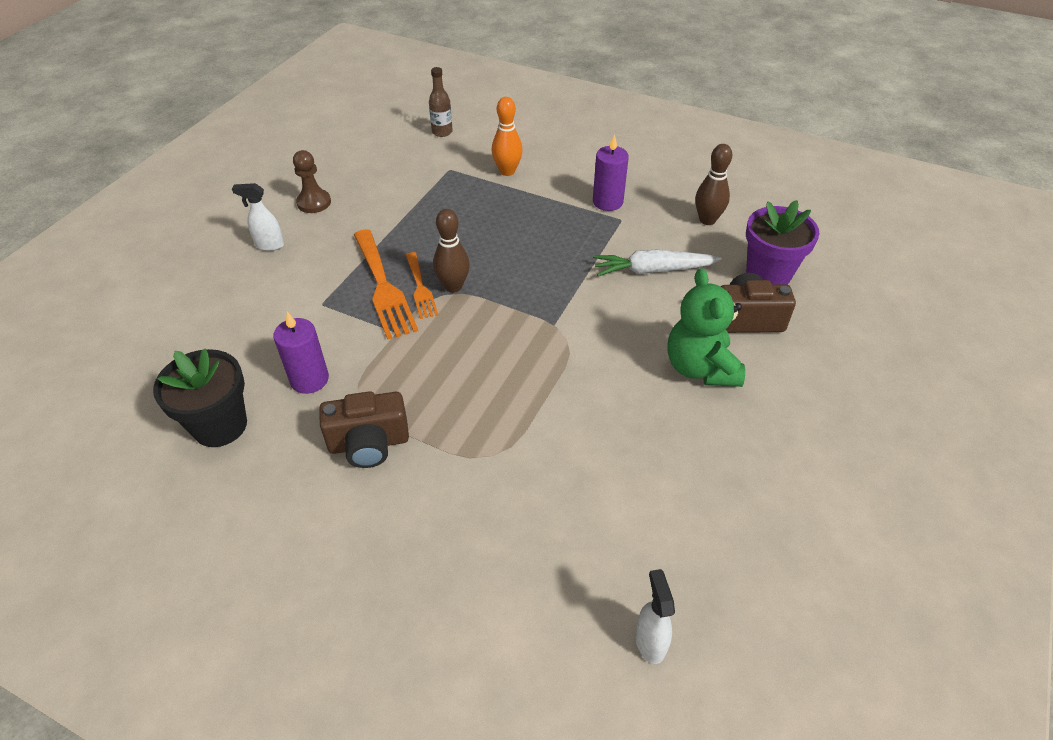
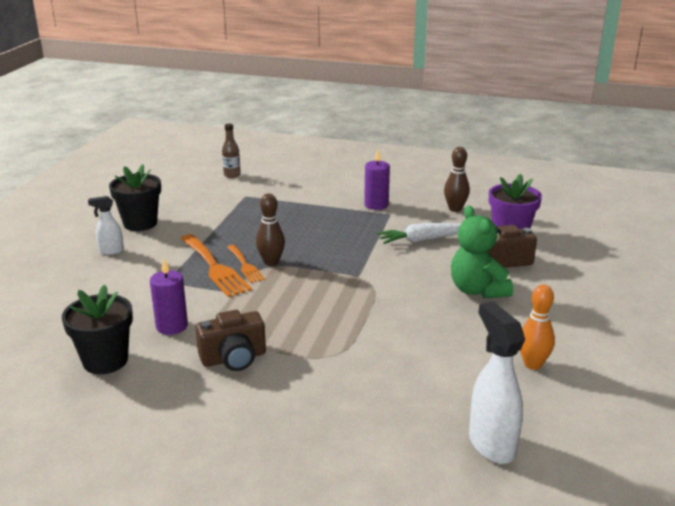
camera: 10 degrees left, 20 degrees down
(314, 202) = (140, 223): brown pawn -> black flower pot
(507, 171) = (292, 194): orange bowling pin -> orange bowling pin (533, 364)
(650, 641) = (491, 444): white spray bottle -> white spray bottle, size x1.77

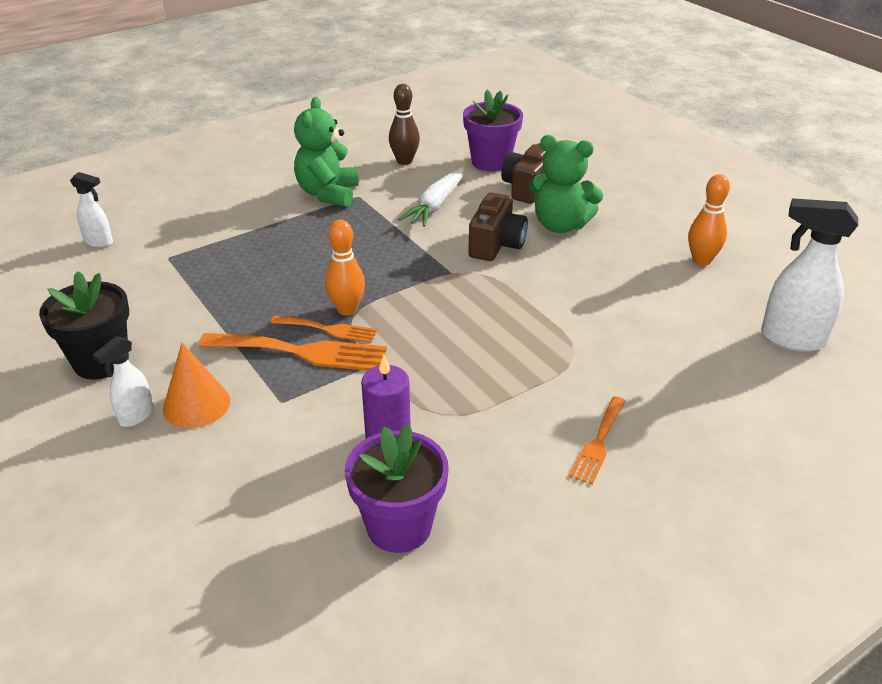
camera: 50 degrees left, 10 degrees up
(105, 361) = (399, 526): black flower pot -> purple flower pot
(137, 261) = (196, 404): none -> orange cone
(232, 175) = (99, 242): brown bottle -> white spray bottle
(234, 358) = (507, 422): brown camera -> brown camera (496, 245)
(253, 400) = (598, 443): none -> orange fork
(271, 262) = (347, 309): brown bowling pin -> orange bowling pin
(376, 205) = (328, 194): purple candle -> green teddy bear

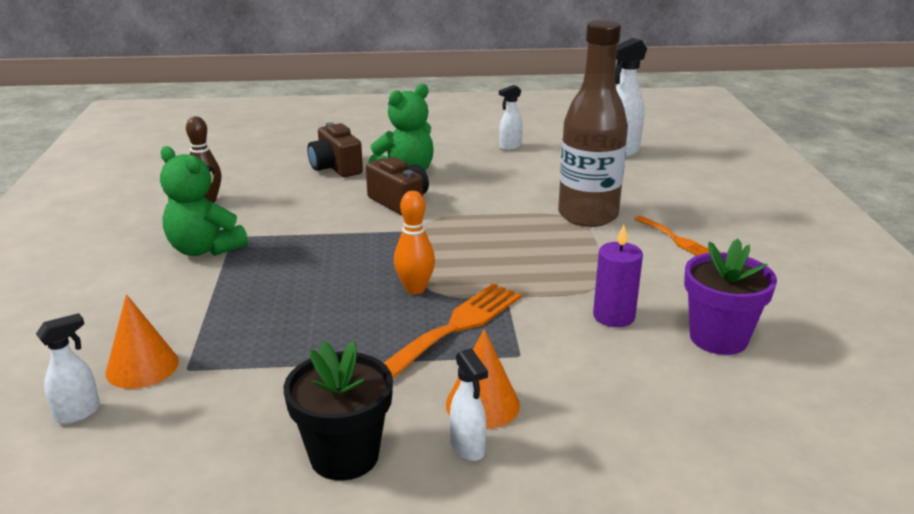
camera: 60 degrees left, 10 degrees down
(160, 240) = (142, 367): none -> orange cone
(328, 329) = (435, 305): orange fork -> none
(436, 205) = (304, 208): white carrot -> none
(491, 162) = (272, 169): purple flower pot -> none
(589, 363) = (588, 216): none -> brown bottle
(701, 260) = (509, 147): orange bowling pin -> white spray bottle

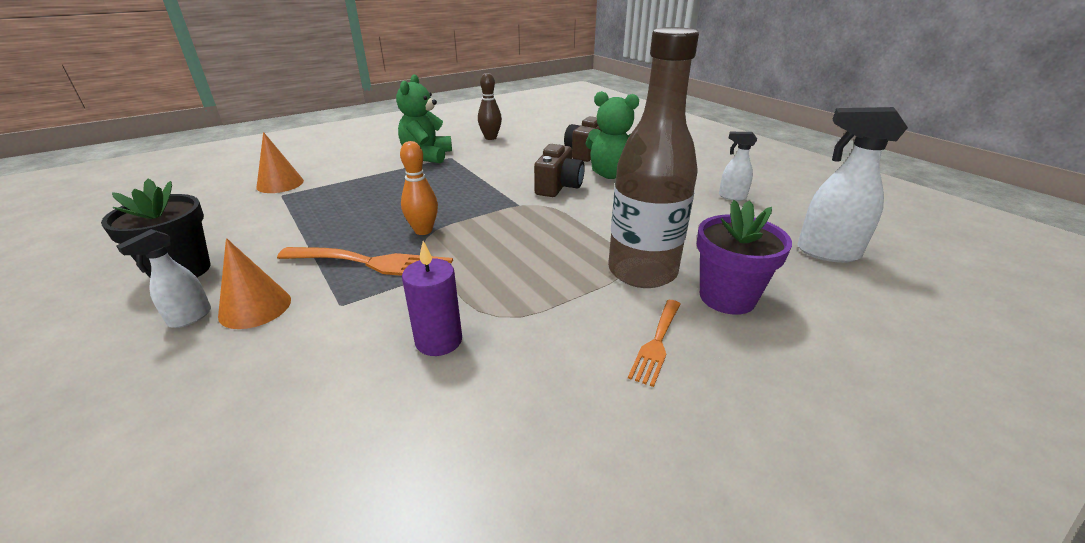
camera: 60 degrees right, 5 degrees up
(78, 413) = (229, 185): white spray bottle -> none
(718, 338) = (433, 435): purple flower pot -> purple flower pot (727, 297)

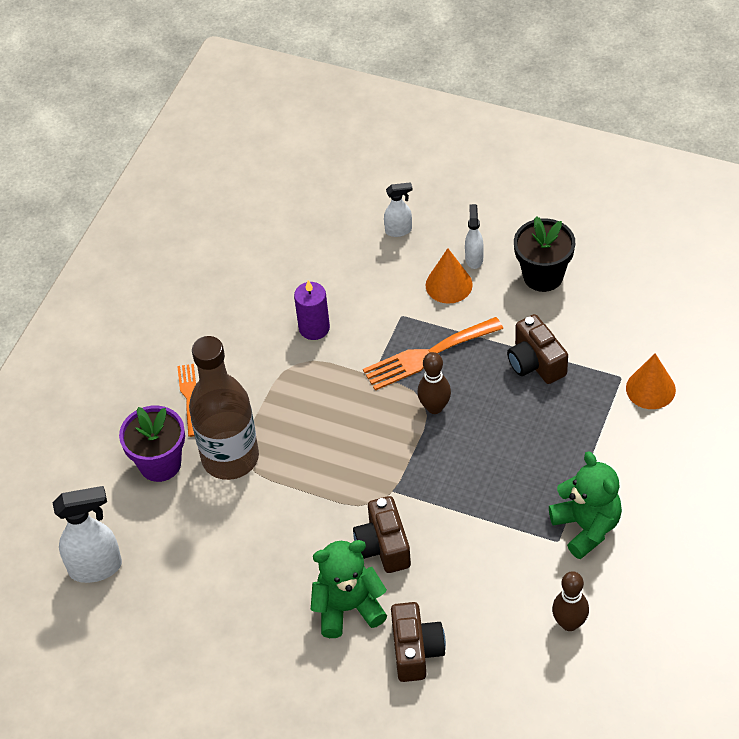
camera: 150 degrees right, 20 degrees up
(311, 223) = (535, 363): none -> brown camera
(423, 230) = (434, 407): orange bowling pin -> brown bowling pin
(731, 197) = (201, 629): white spray bottle -> white spray bottle (399, 230)

